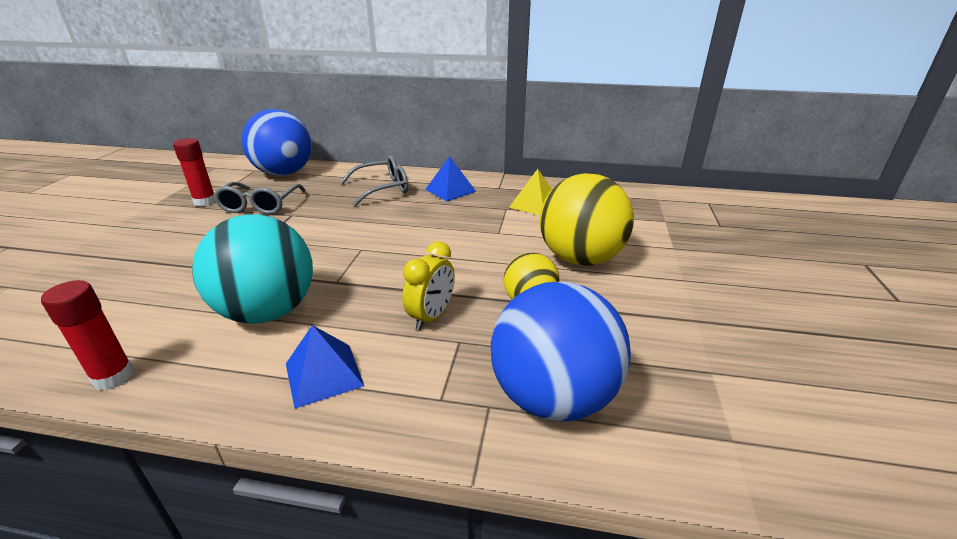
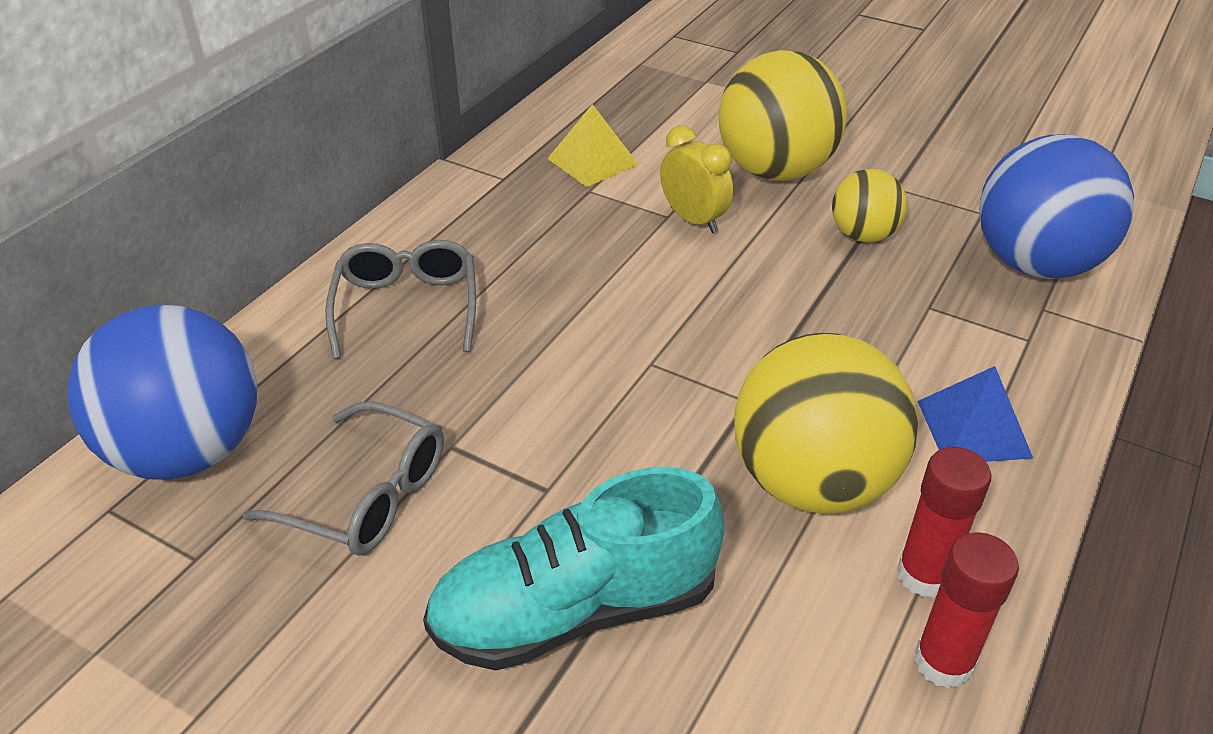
camera: 70 degrees left, 10 degrees up
(185, 259) = (575, 610): none -> turquoise shoe
(205, 202) = (269, 601): red glue stick -> red glue stick (924, 575)
(268, 312) = (812, 482): turquoise ball -> yellow ball
(431, 317) = (872, 319): yellow clock -> yellow clock (693, 220)
(450, 190) = (477, 229): blue pyramid -> none

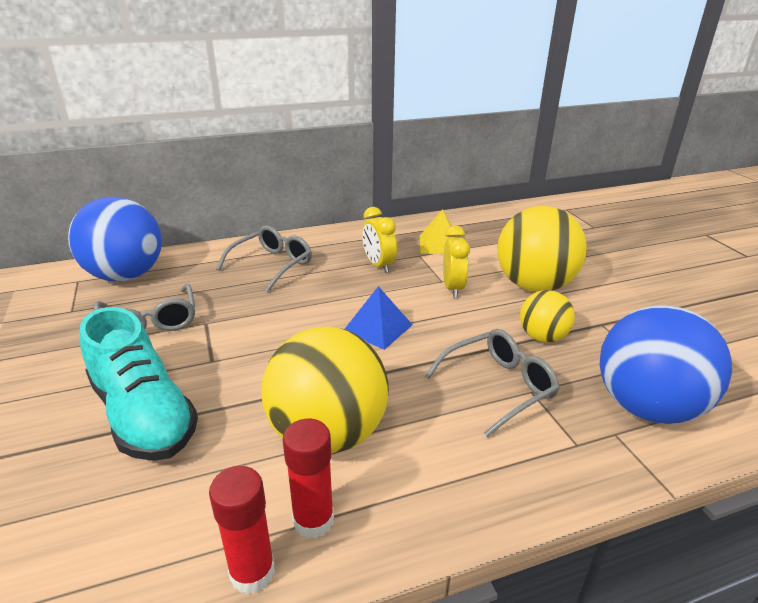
camera: 40 degrees right, 10 degrees down
(558, 232) = (378, 265): none -> yellow clock
(575, 610) = (144, 414): turquoise shoe -> turquoise shoe turned 150 degrees counterclockwise
(895, 320) = (498, 386): none -> grey glasses
(973, 428) = (462, 468): blue pyramid -> blue pyramid (377, 328)

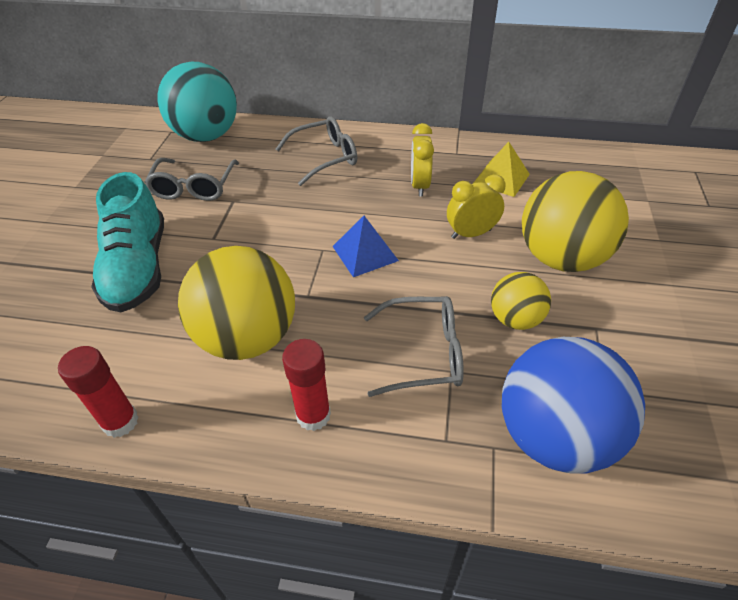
camera: 30 degrees right, 15 degrees up
(126, 276) = (206, 136): blue ball -> turquoise ball
(313, 520) = (185, 403): red glue stick -> red glue stick (313, 415)
(453, 288) = (471, 234): yellow clock -> yellow clock turned 135 degrees counterclockwise

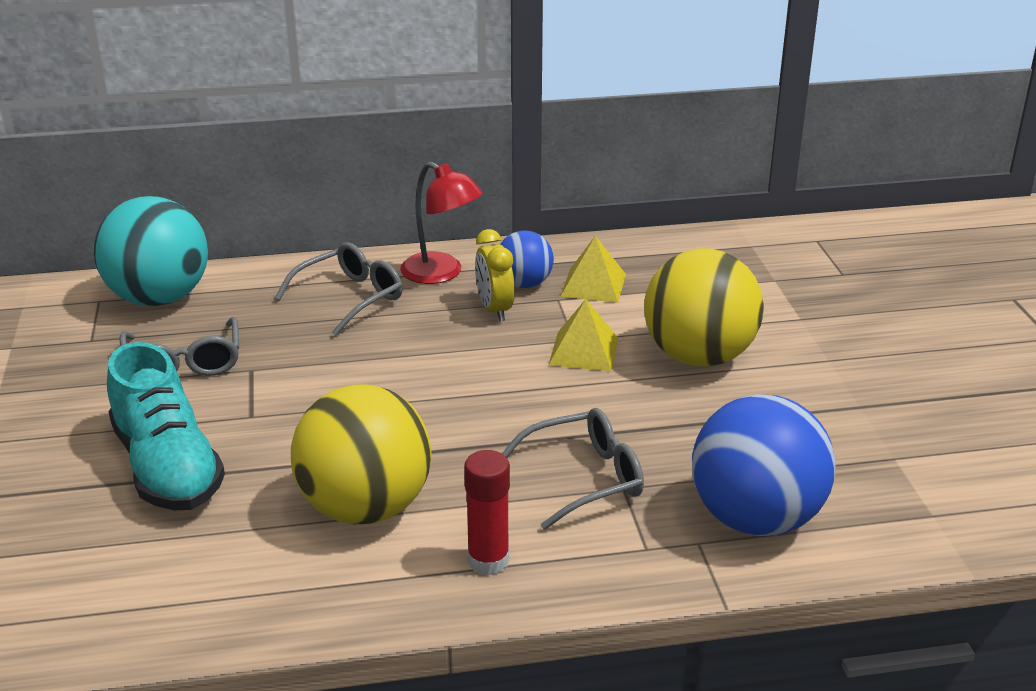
camera: 20 degrees left, 15 degrees down
(120, 422) = (258, 619): red glue stick -> none
(365, 253) = (463, 395): blue pyramid -> none
(395, 150) = (441, 273): none -> red lamp
(450, 168) = (524, 284): none -> blue ball
(471, 234) = (584, 351): yellow clock -> yellow pyramid
(515, 319) = (672, 426): yellow ball -> none

